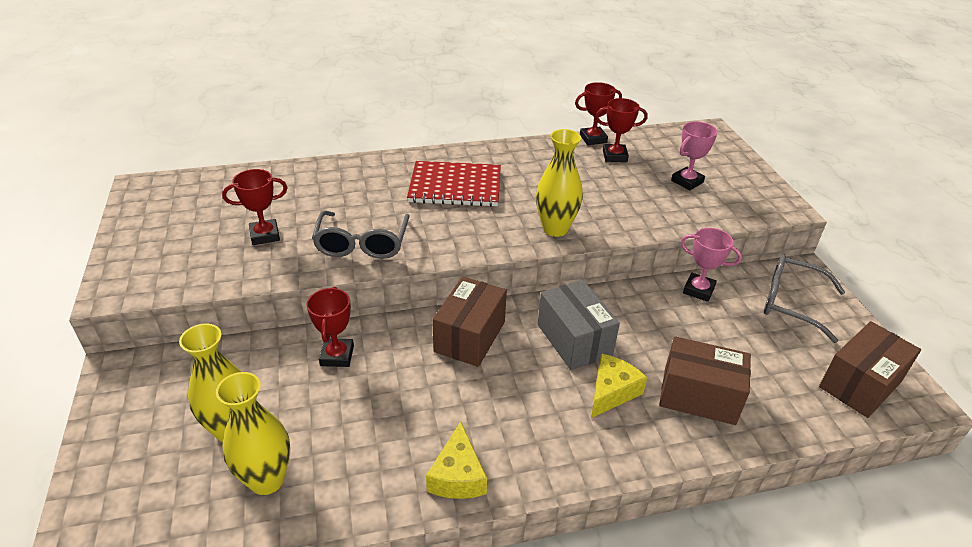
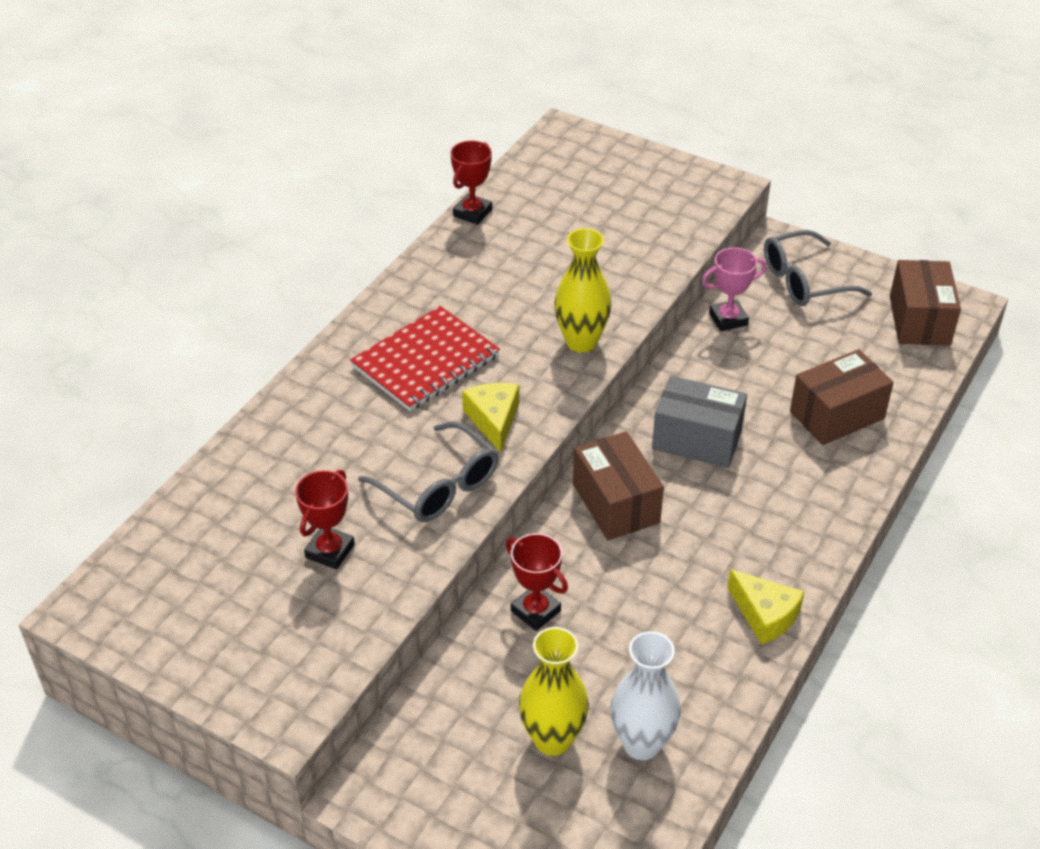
camera: 45 degrees left, 5 degrees up
(267, 480) = (641, 744): yellow vase -> white vase
(611, 392) = (778, 461): yellow cheese -> yellow cheese (493, 420)
(614, 156) = (520, 221): red trophy -> none
(687, 181) = (619, 209): pink trophy -> none

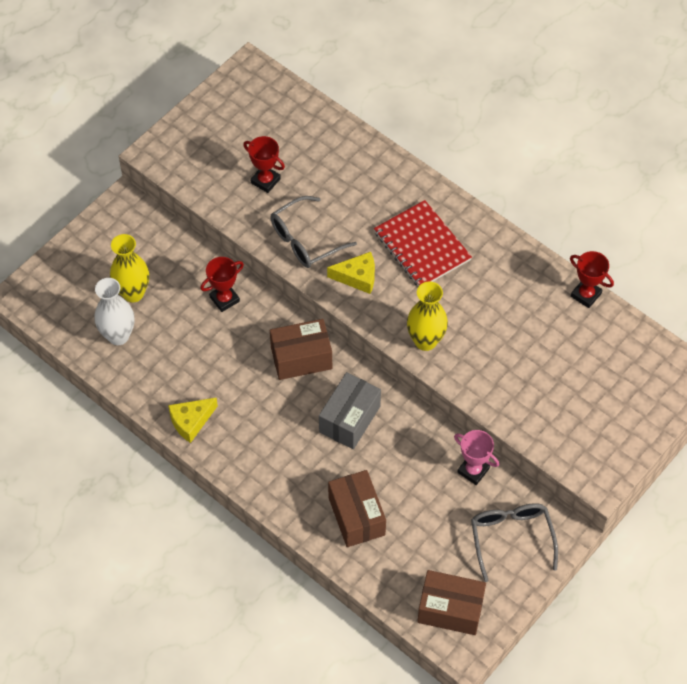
camera: 100 degrees right, 15 degrees up
(728, 319) = (473, 470): pink trophy -> pink trophy turned 45 degrees counterclockwise

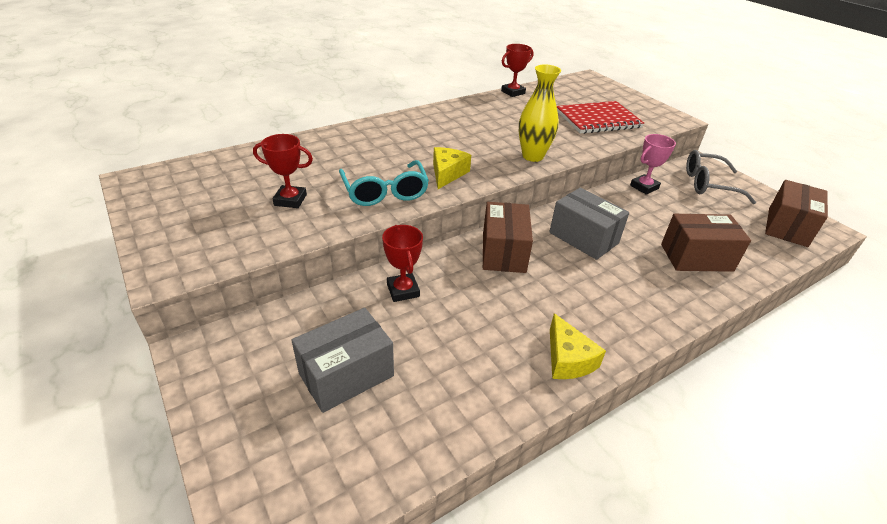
camera: 75 degrees left, 20 degrees down
(118, 336) = (408, 408): white vase -> none
(133, 293) = (346, 374): yellow vase -> grey box
(265, 181) = (290, 200): red trophy -> red trophy turned 45 degrees clockwise
(305, 240) = (385, 192): grey glasses -> turquoise glasses
(422, 246) = (432, 138): red notebook -> red notebook (598, 119)

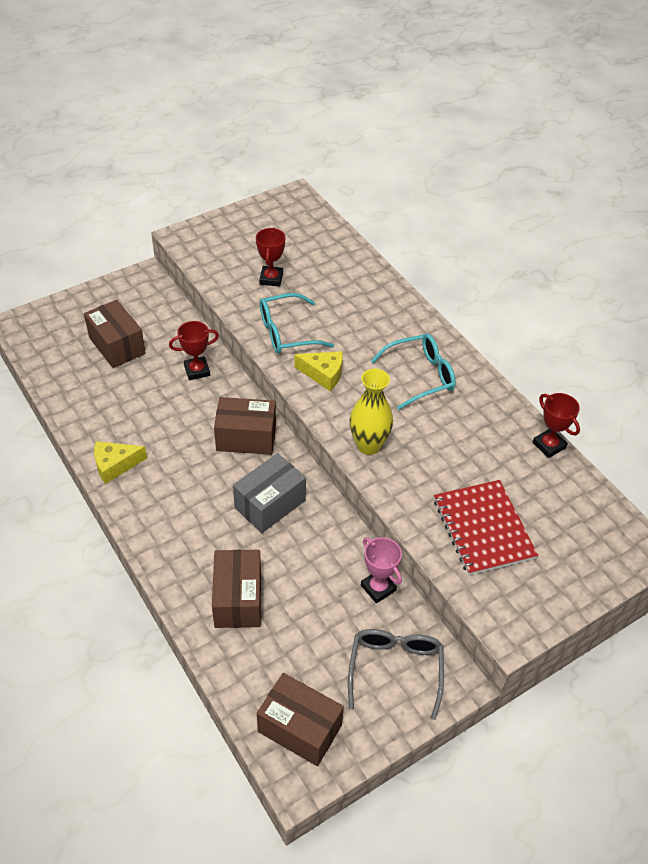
camera: 90 degrees right, 10 degrees up
(346, 374) = (117, 345): grey box -> brown box
(447, 129) = (420, 376): none -> turquoise glasses

